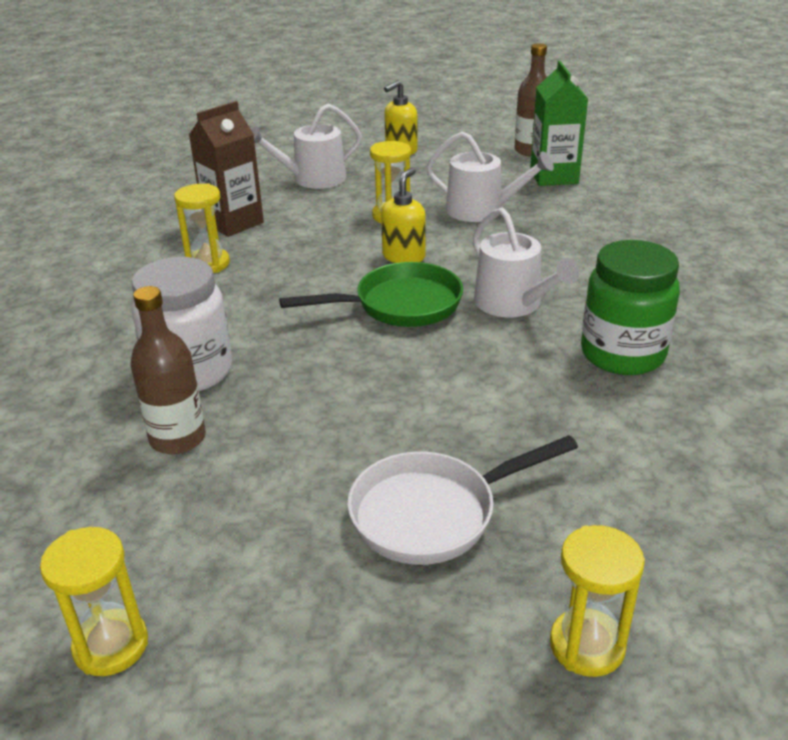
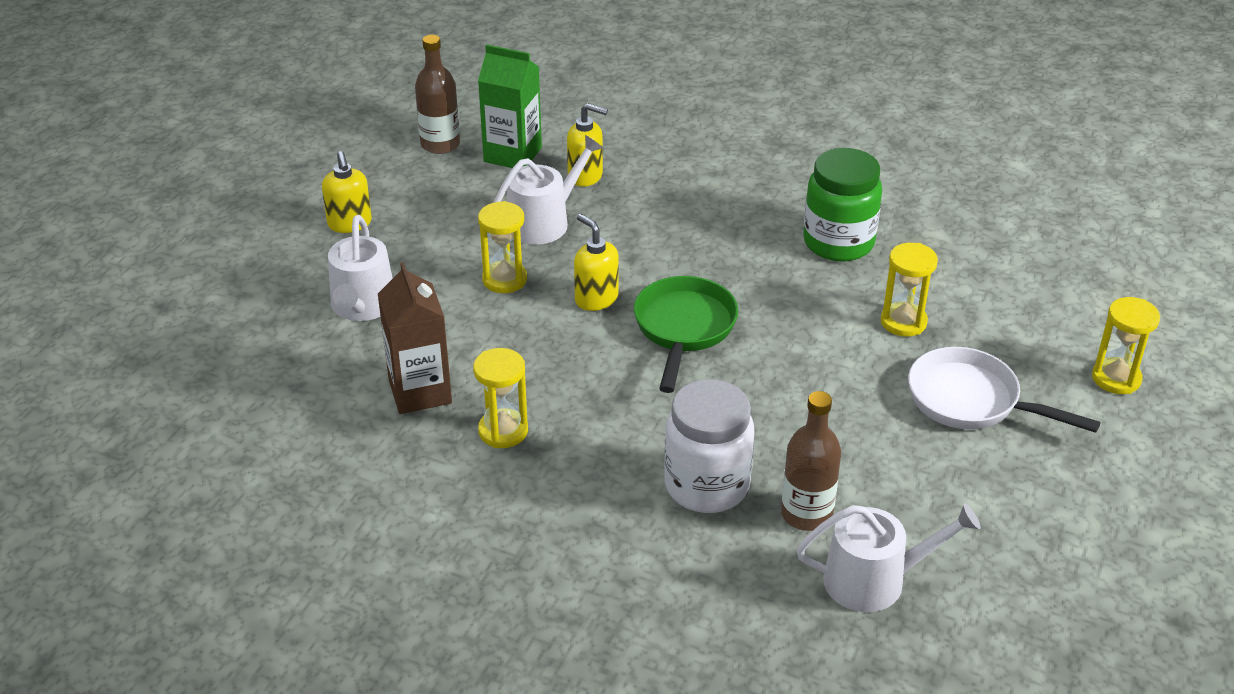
camera: 65 degrees left, 5 degrees up
(111, 645) = (1031, 593): yellow hourglass -> yellow hourglass (903, 322)
(433, 513) = (971, 401): white pan -> white pan turned 120 degrees clockwise
(513, 304) = (728, 267): white watering can -> white watering can (874, 580)
(564, 209) = (586, 176): none -> yellow soap dispenser

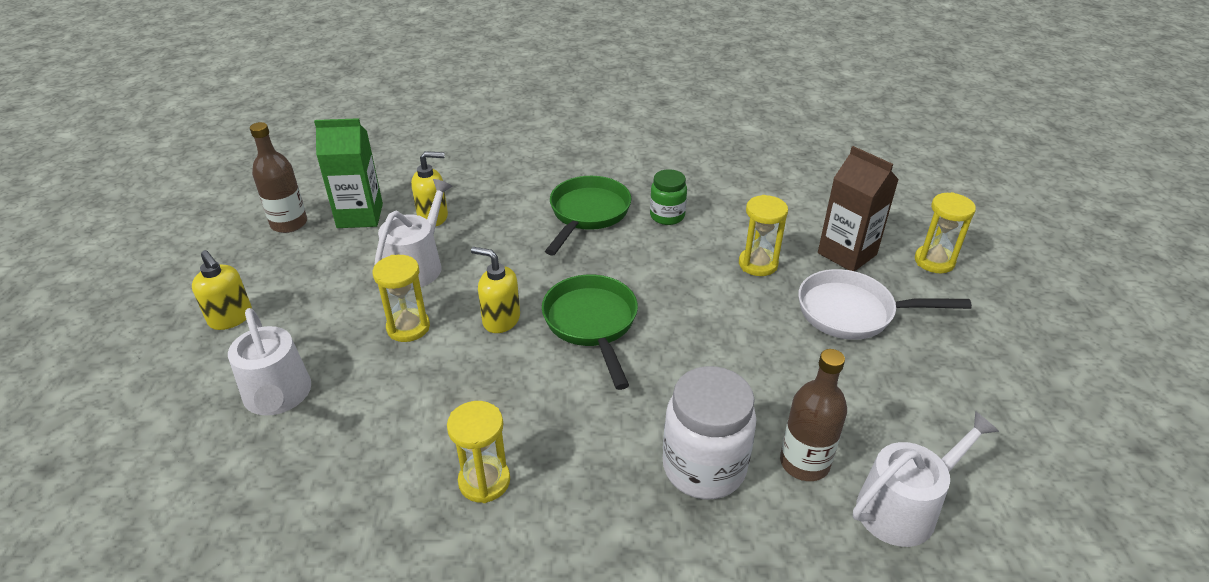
camera: 25 degrees left, 0 degrees up
(420, 392) = (379, 468): brown carton -> brown carton (847, 254)
(750, 216) = (587, 214): none -> green pan
(838, 243) = (667, 216): green jar -> green jar, size x0.59

